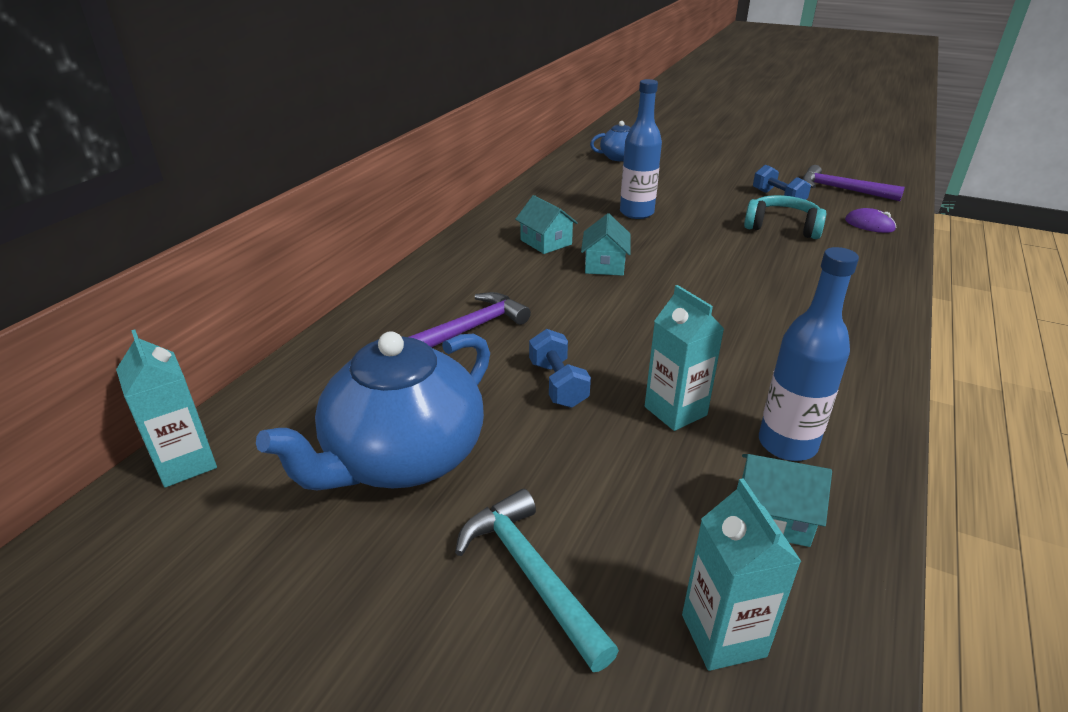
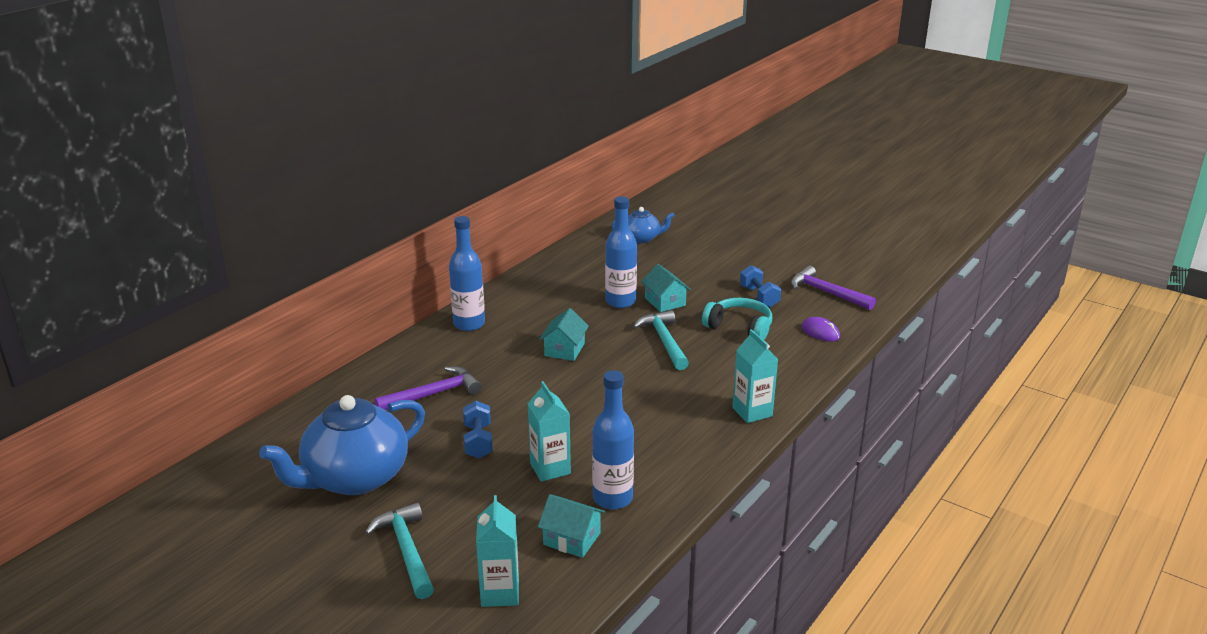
camera: 10 degrees right, 5 degrees down
(186, 463) = (220, 466): turquoise carton -> turquoise carton (752, 412)
(478, 248) = (469, 324): none -> blue bottle
(546, 242) = (527, 324): turquoise house -> turquoise house (665, 302)
(711, 247) = (664, 341): none -> turquoise hammer

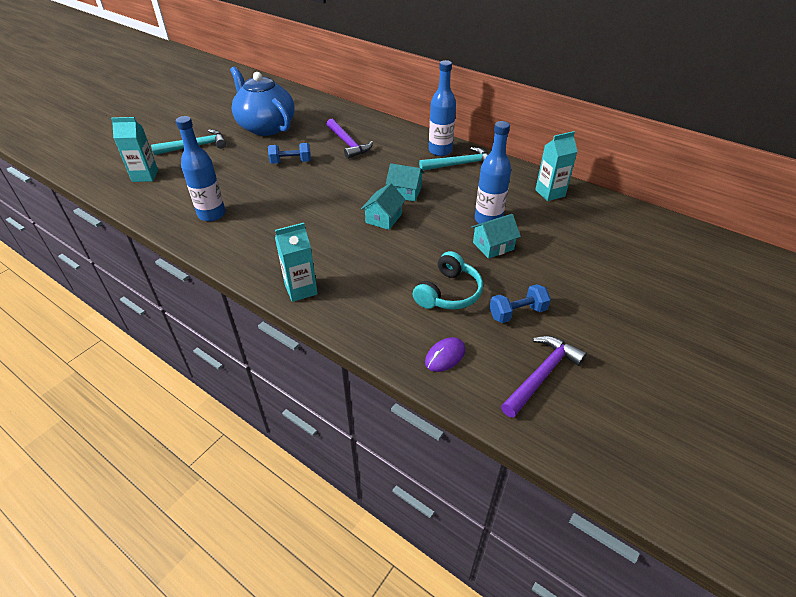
camera: 90 degrees right, 15 degrees up
(550, 469) = (253, 189): turquoise carton -> turquoise carton (550, 193)
(571, 539) = (178, 199): turquoise house -> turquoise house (383, 218)
(642, 238) = (626, 234): blue teapot -> none
(664, 341) = (420, 243): turquoise hammer -> turquoise hammer (460, 164)

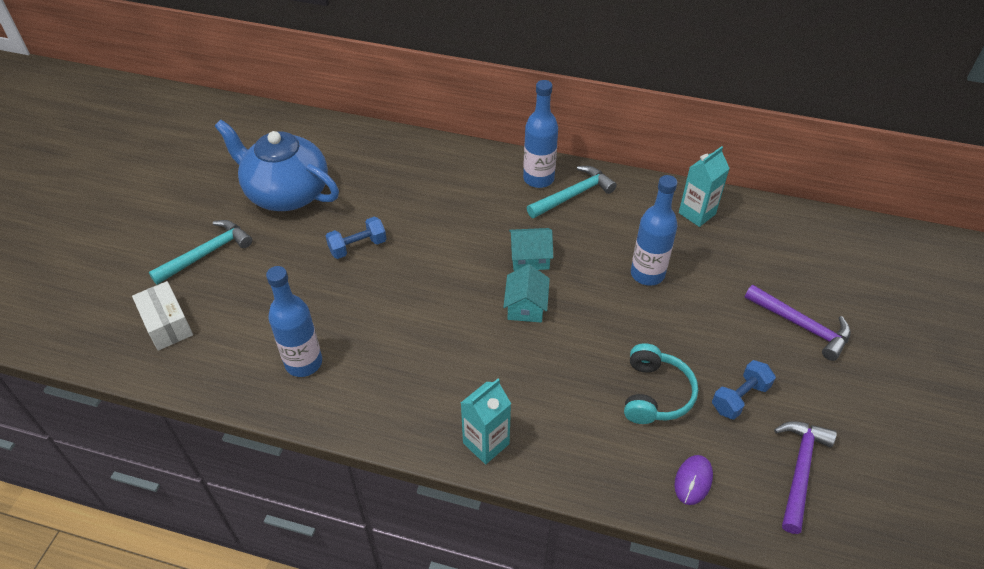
camera: 20 degrees left, 5 degrees up
(145, 176) = (167, 324): turquoise carton -> white box
(348, 143) = (416, 195): purple hammer -> purple hammer (801, 325)
(493, 246) = (671, 311): turquoise house -> none

